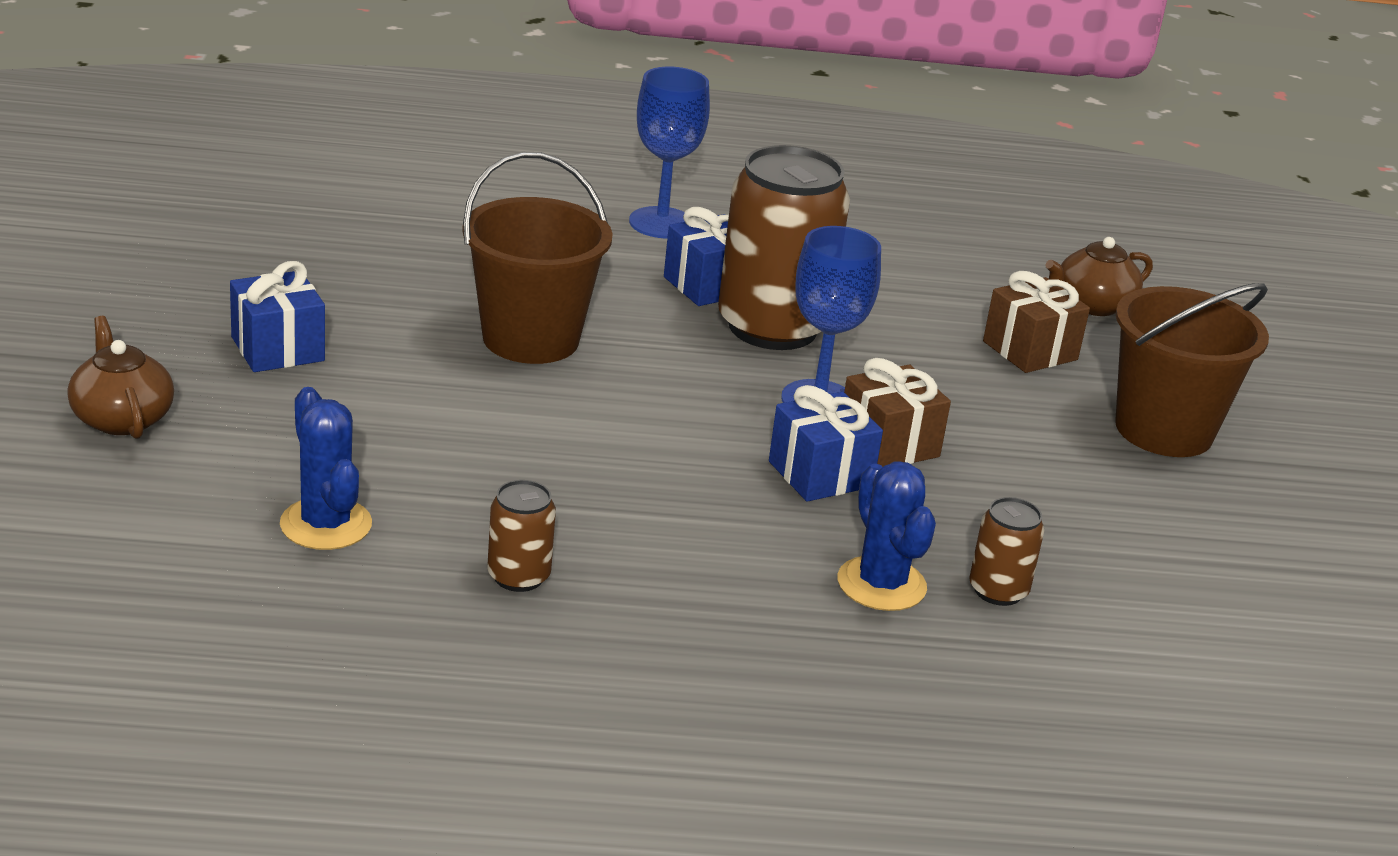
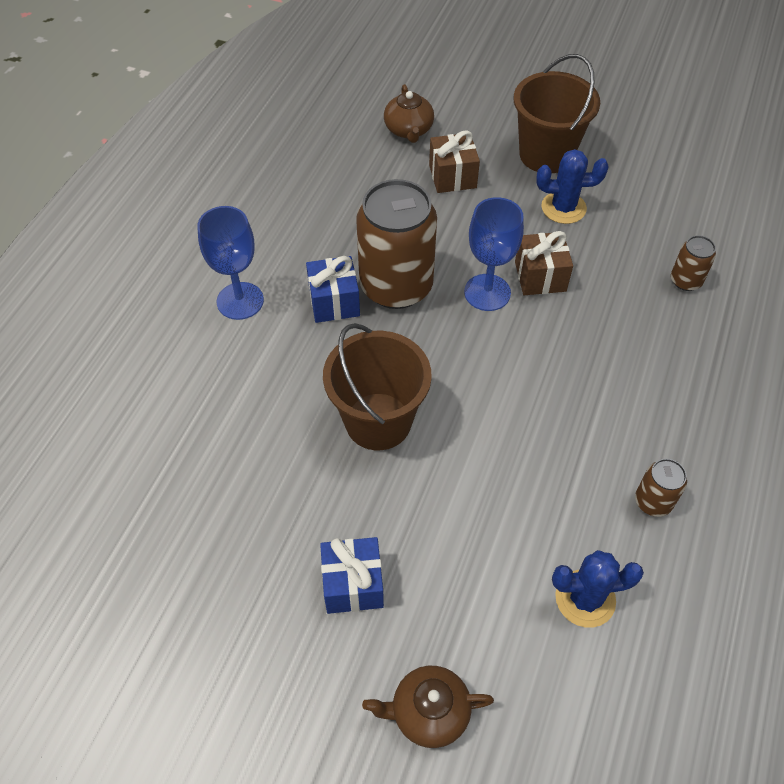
camera: 65 degrees left, 25 degrees up
(820, 474) = (566, 318): blue gift -> none
(881, 584) = (676, 328): blue cactus -> blue cactus (563, 208)

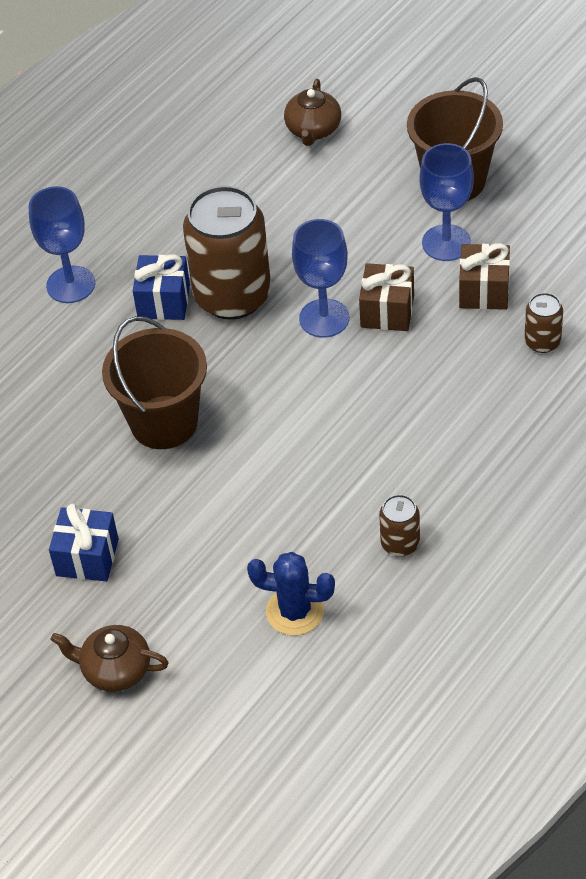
camera: 20 degrees right, 5 degrees down
(452, 176) = (339, 189): brown gift -> brown gift (484, 291)
(563, 208) = (446, 243): blue cactus -> blue goblet

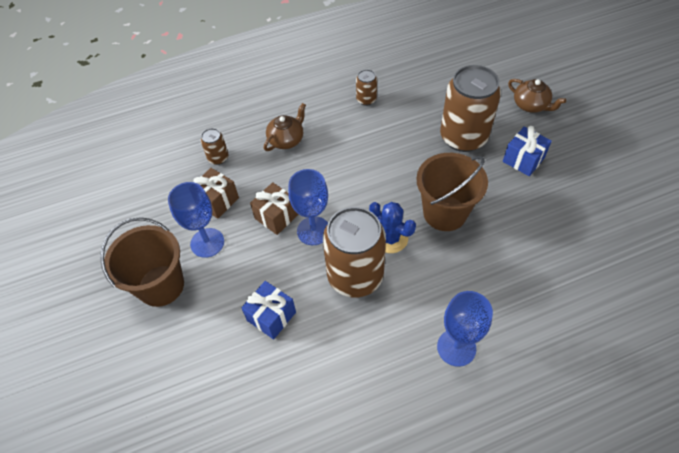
camera: 150 degrees left, 5 degrees up
(163, 301) = (400, 296): blue gift -> blue gift (271, 316)
(199, 552) = (463, 137): none -> brown can
(295, 611) = (433, 93): blue cactus -> blue cactus (390, 238)
(313, 130) = (204, 391): brown teapot -> brown teapot (286, 139)

